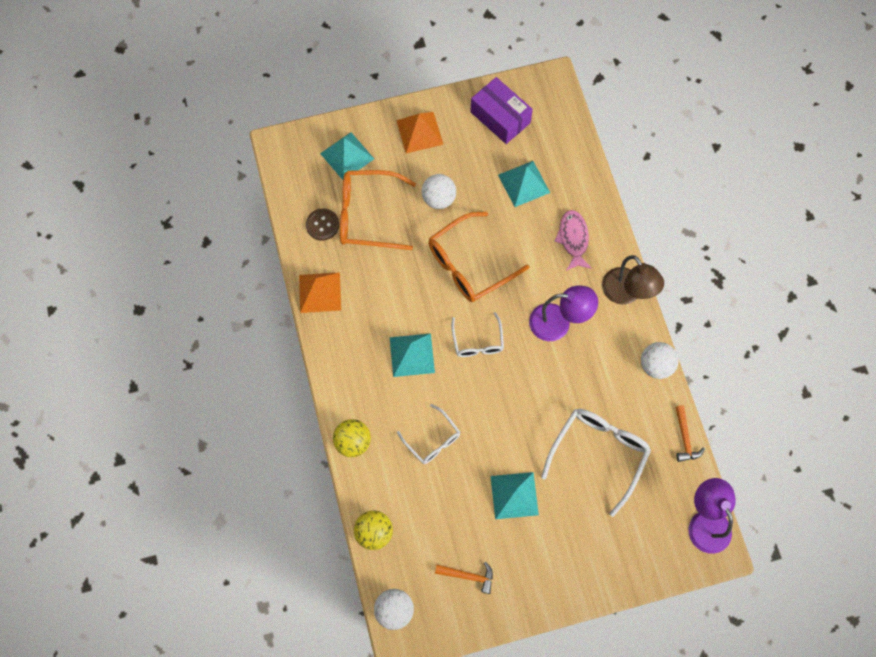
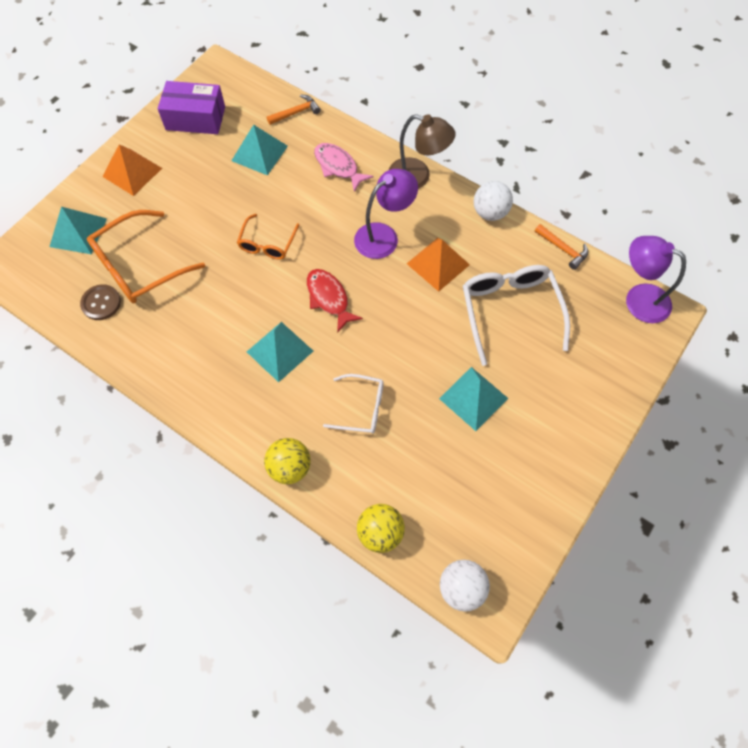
camera: 40 degrees left, 5 degrees down
(320, 292) = (146, 361): orange pyramid -> orange pyramid (438, 264)
(438, 199) = (195, 211): white ball -> none
(468, 576) = (498, 499): orange hammer -> orange hammer (296, 112)
(469, 264) = (267, 243): orange glasses -> orange glasses, size x0.58
(477, 341) = (329, 298): white glasses -> red fish

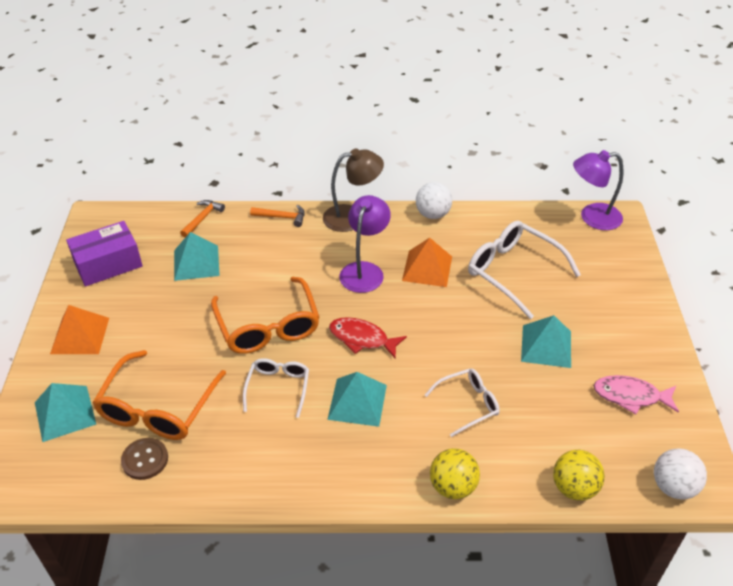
camera: 35 degrees left, 20 degrees down
(232, 302) = (278, 388): none -> white glasses
(267, 243) = (268, 326): orange glasses -> orange glasses, size x1.71
(338, 167) = (278, 240): pink fish -> pink fish (630, 396)
(563, 249) = (509, 212): orange hammer -> orange hammer (282, 217)

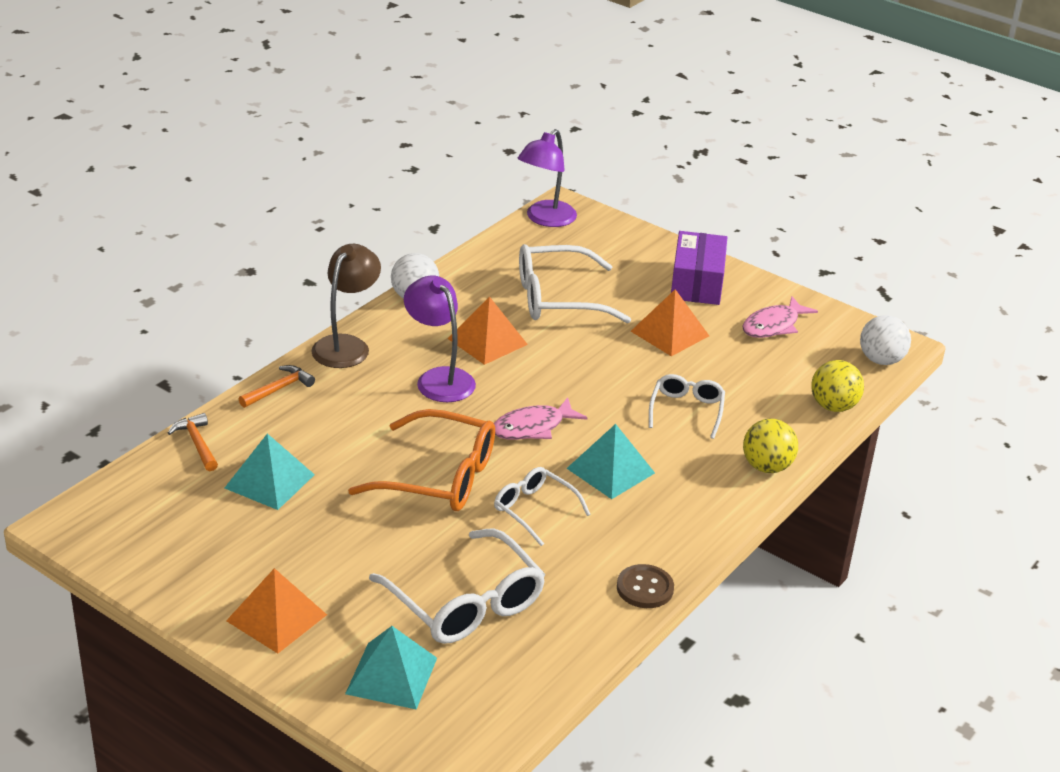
camera: 55 degrees left, 10 degrees down
(108, 264) = (177, 547): purple box -> purple box (697, 283)
(145, 459) = (529, 641): brown button -> brown button (645, 588)
(158, 408) = (465, 603): orange glasses -> white glasses
(362, 339) = (533, 427): red fish -> pink fish
(546, 346) = (669, 333): turquoise pyramid -> orange pyramid

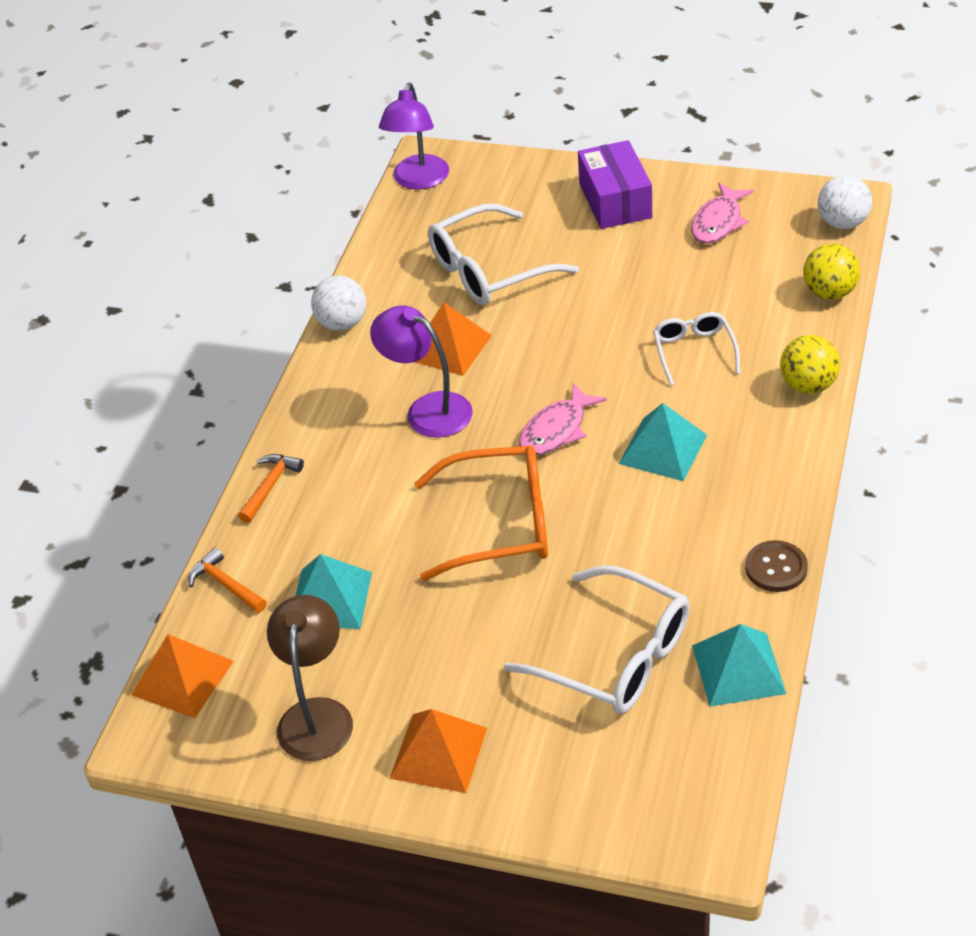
camera: 15 degrees left, 10 degrees up
(346, 345) = (307, 407): brown lamp -> brown lamp (317, 715)
(391, 675) = (594, 769): turquoise pyramid -> turquoise pyramid (738, 669)
(534, 510) = (617, 524): white glasses -> none
(669, 333) = (624, 269): orange pyramid -> orange pyramid (182, 678)

